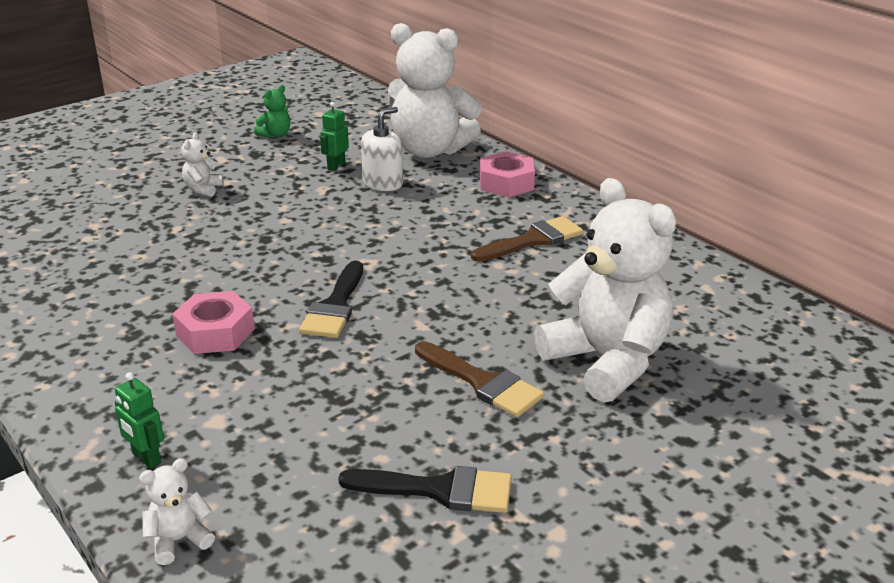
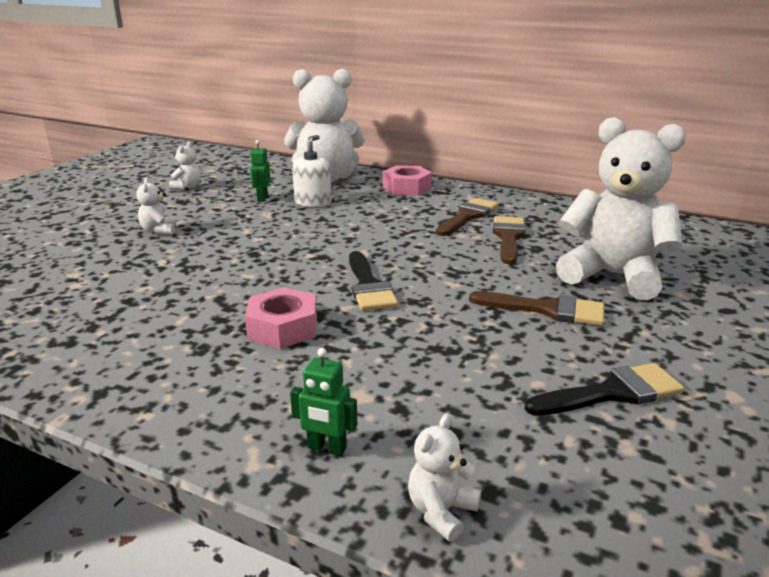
camera: 25 degrees left, 5 degrees down
(275, 135) = (187, 187): green teddy bear -> white teddy bear
(547, 281) = (508, 237): none -> brown brush

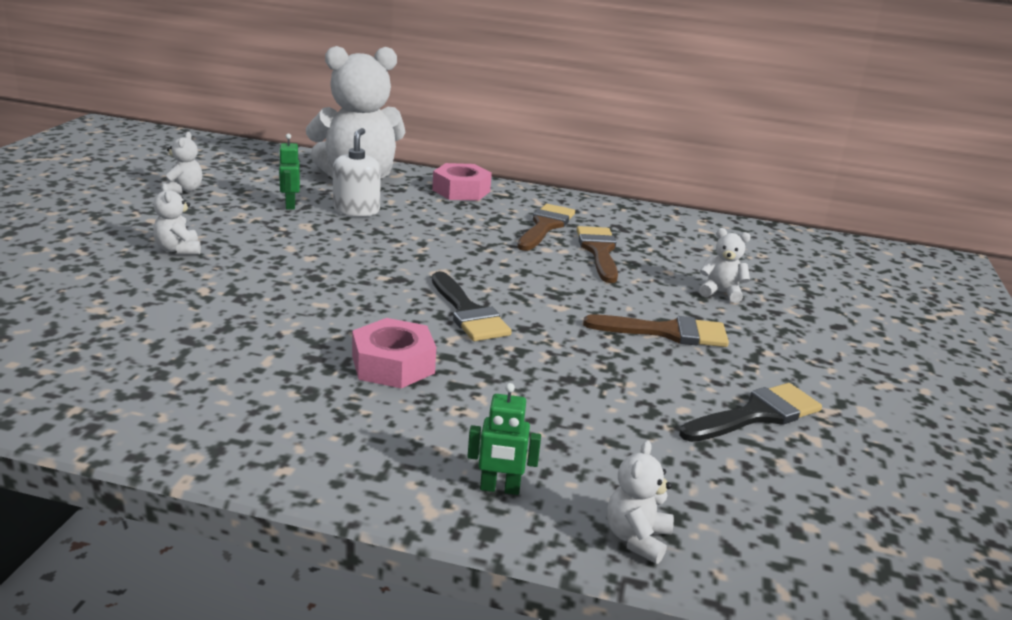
camera: 15 degrees left, 0 degrees up
(613, 275) = (720, 293): white teddy bear -> white teddy bear, size x0.40

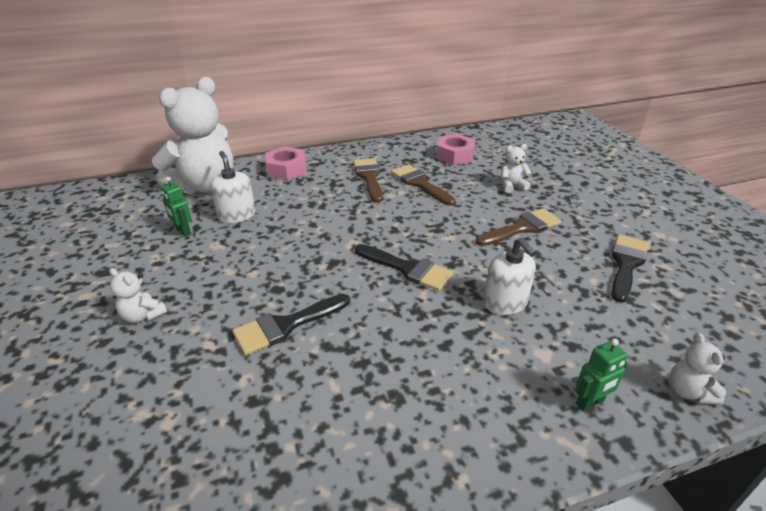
camera: 30 degrees left, 10 degrees up
(183, 190) = (78, 254): white teddy bear -> none
(285, 304) = (286, 325): none -> black brush
(393, 365) = (417, 339): pink nut -> pink nut (455, 155)
(535, 380) = (505, 302): none -> white soap dispenser

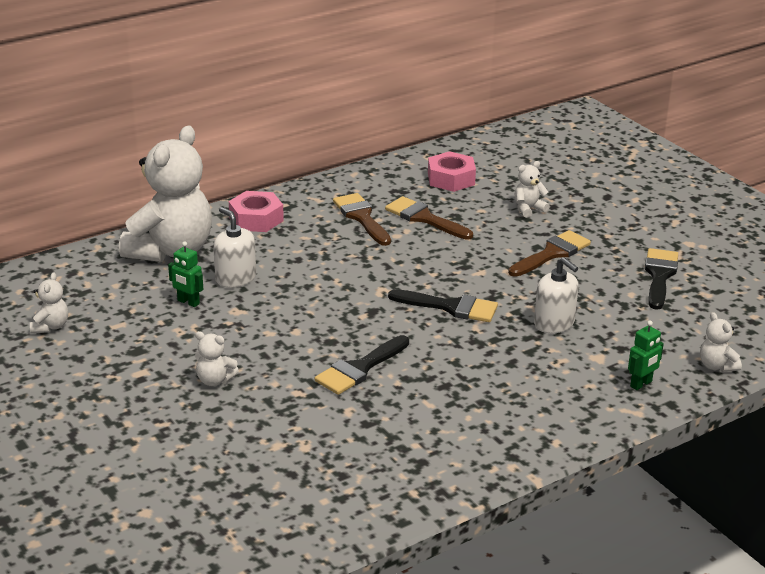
camera: 15 degrees left, 5 degrees down
(58, 238) = (50, 326): none -> white teddy bear

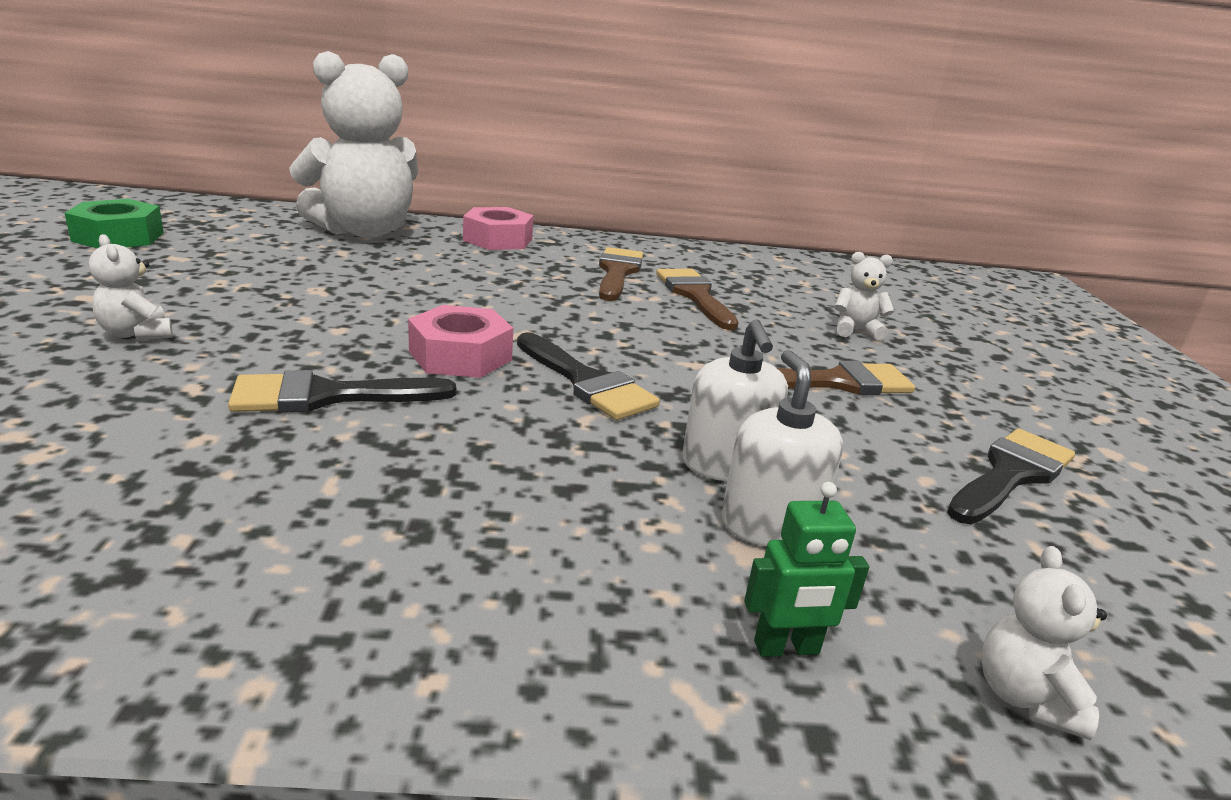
camera: 30 degrees right, 5 degrees down
(50, 326) = (118, 237): white teddy bear -> green nut
(188, 302) = (286, 266): green robot -> none
(235, 278) = (378, 267): white soap dispenser -> white soap dispenser (770, 525)
(451, 179) = (782, 278): pink nut -> pink nut (460, 356)

